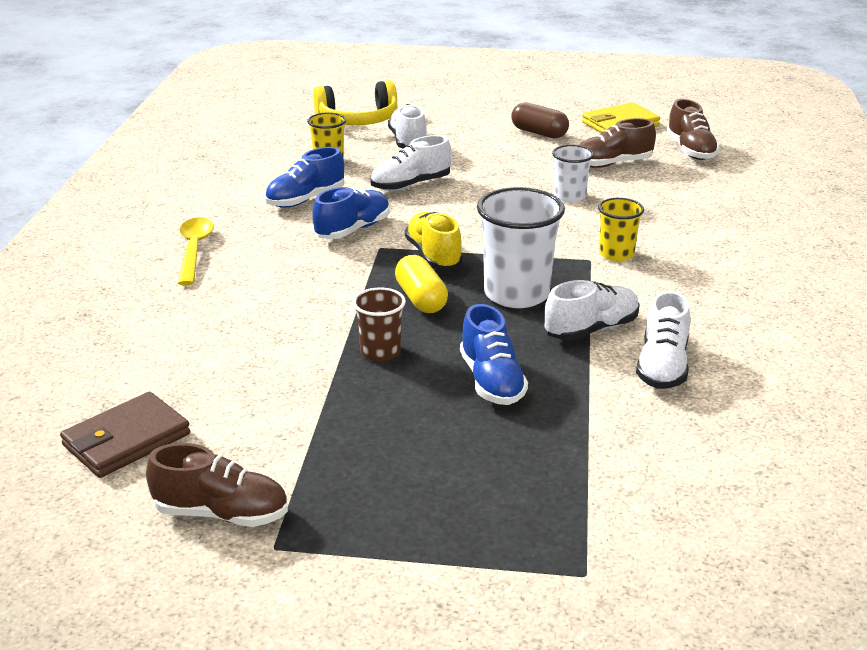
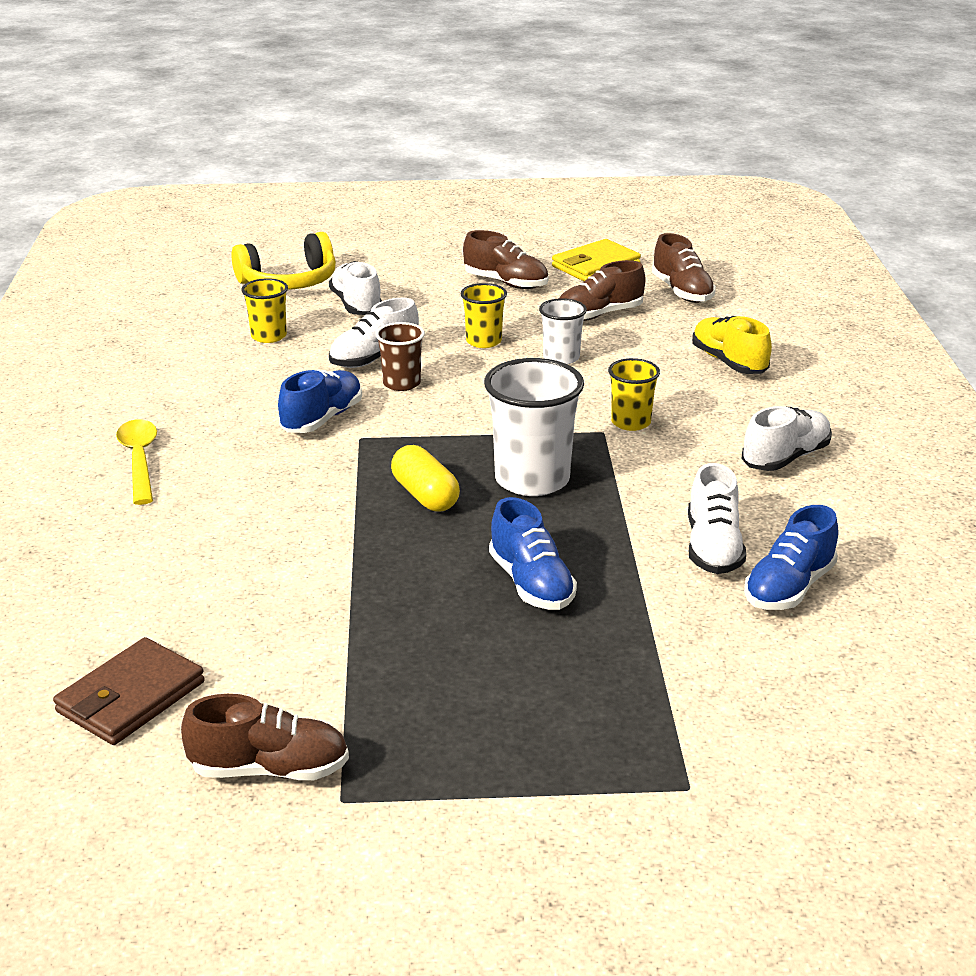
camera: 10 degrees left, 0 degrees up
(305, 200) = (255, 386): blue shoe -> blue shoe (789, 588)
(380, 352) = (396, 562): brown cup -> brown cup (401, 383)
(434, 256) = (425, 442): yellow shoe -> yellow shoe (729, 362)
(506, 178) = (483, 341): none -> yellow cup
(539, 133) = (506, 283): brown capsule -> brown shoe
(591, 329) = (625, 513): white shoe -> white shoe (785, 458)

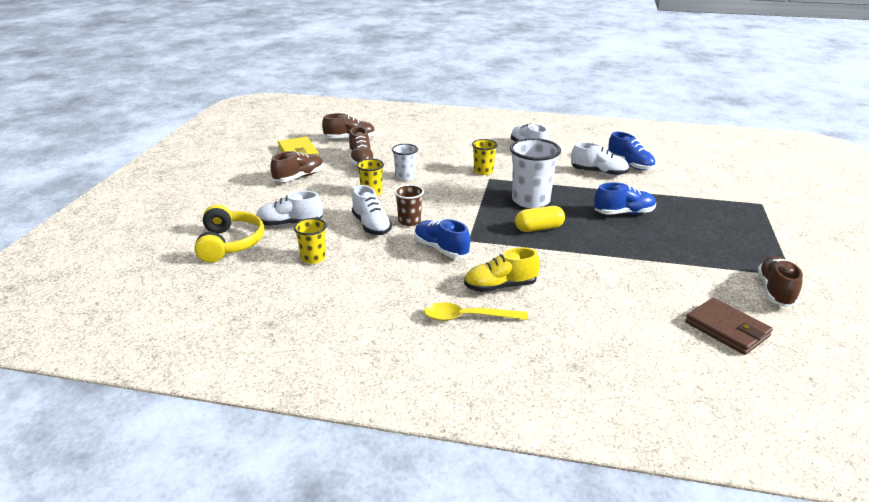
camera: 75 degrees left, 0 degrees up
(729, 362) = (434, 142): yellow shoe -> yellow shoe (500, 286)

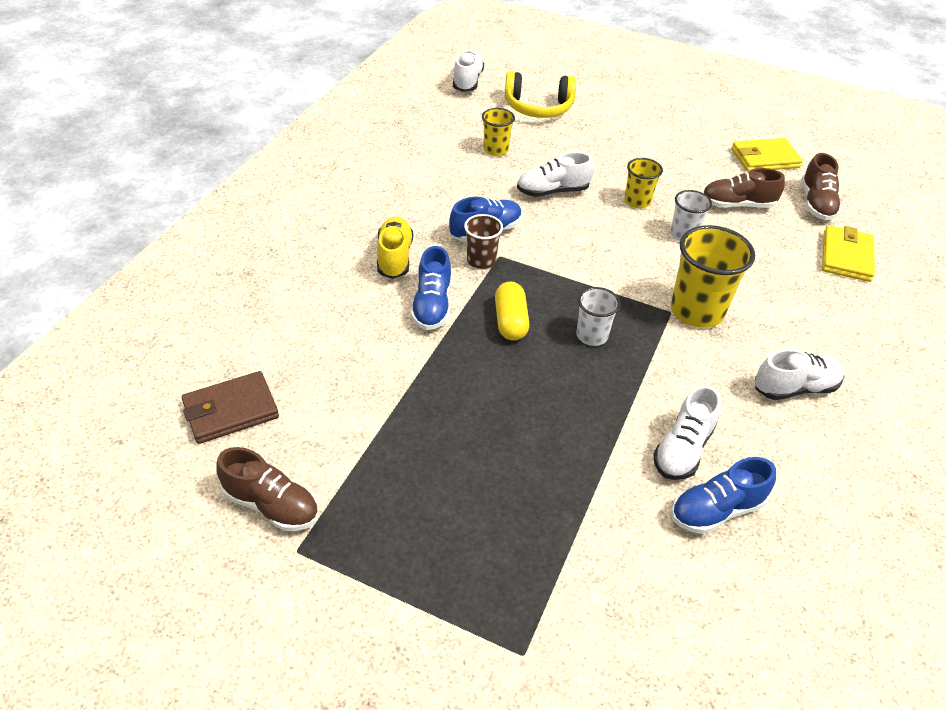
camera: 100 degrees right, 15 degrees up
(290, 224) = (570, 141): white shoe -> white shoe (467, 81)
(299, 177) = (687, 154): brown shoe -> none
(403, 133) = (846, 256): none -> yellow wallet
(409, 221) = (557, 219): brown cup -> brown cup (481, 260)
(468, 317) = (353, 225): yellow spoon -> none
(483, 171) = (696, 311): yellow cup -> yellow cup, size x1.77
(530, 200) = (592, 335): white cup -> white cup, size x0.57
(624, 213) = (532, 426): blue shoe -> blue shoe (432, 305)

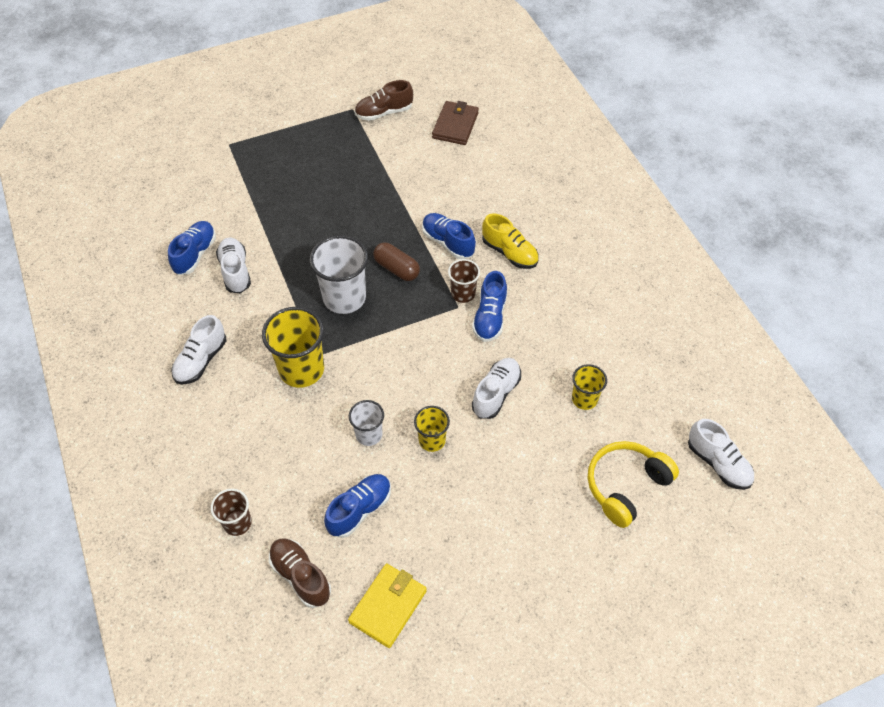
camera: 135 degrees right, 10 degrees up
(510, 321) = (396, 269): yellow capsule -> brown capsule
(592, 335) = (344, 298): white cup -> white cup, size x1.77
(737, 205) = (359, 510): brown shoe -> blue shoe
(846, 256) = (237, 523): yellow wallet -> brown cup

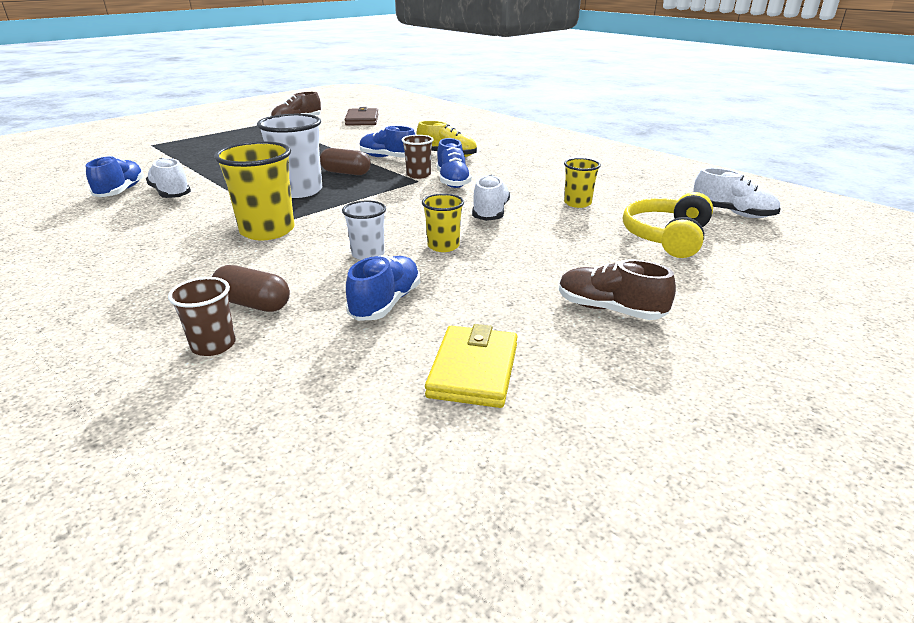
camera: 20 degrees left, 25 degrees down
(201, 360) = (136, 243): white shoe -> none
(270, 480) = (253, 304): none -> brown capsule
(300, 576) = (329, 372): brown shoe -> brown shoe (609, 310)

